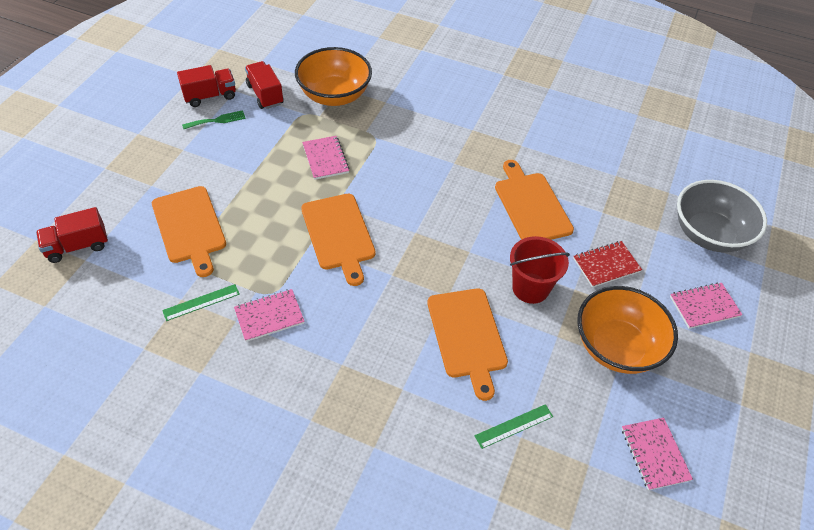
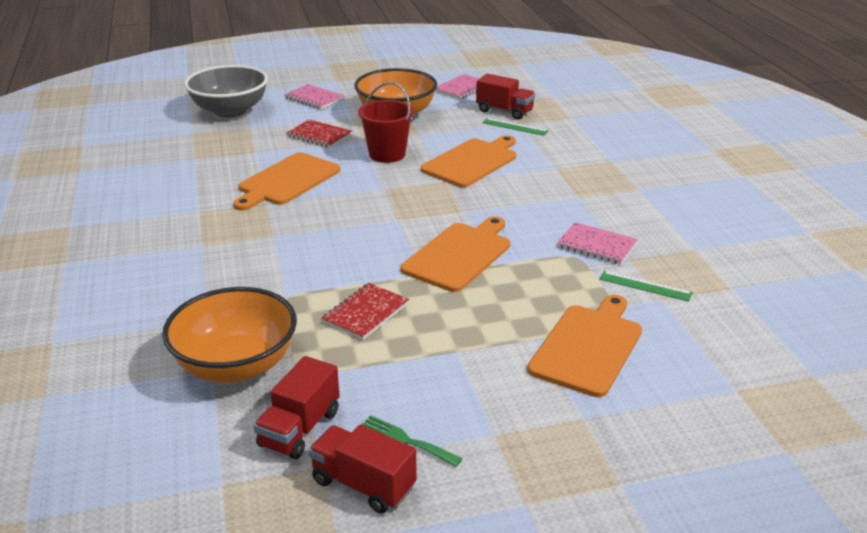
camera: 125 degrees left, 20 degrees down
(77, 246) = (735, 410): red truck -> red truck (504, 111)
(325, 159) = (365, 313): pink notebook -> red notebook

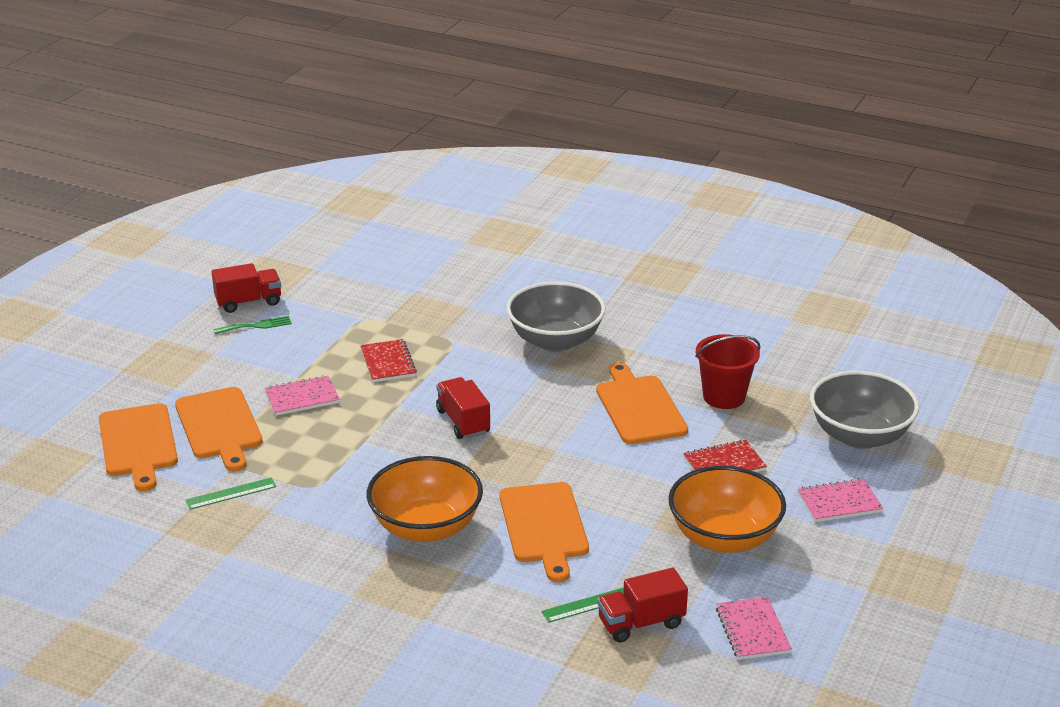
camera: 130 degrees right, 0 degrees up
(224, 249) = (555, 341): none -> grey bowl
(236, 365) = (404, 301): orange bowl -> orange bowl (426, 527)
(300, 429) = (317, 300): red truck -> red truck (463, 422)
(387, 154) = (627, 484): red bucket -> red bucket (724, 397)
(459, 255) = (398, 434): orange cutting board -> orange cutting board (138, 443)
(596, 245) = (310, 506): pink notebook -> pink notebook (302, 397)

